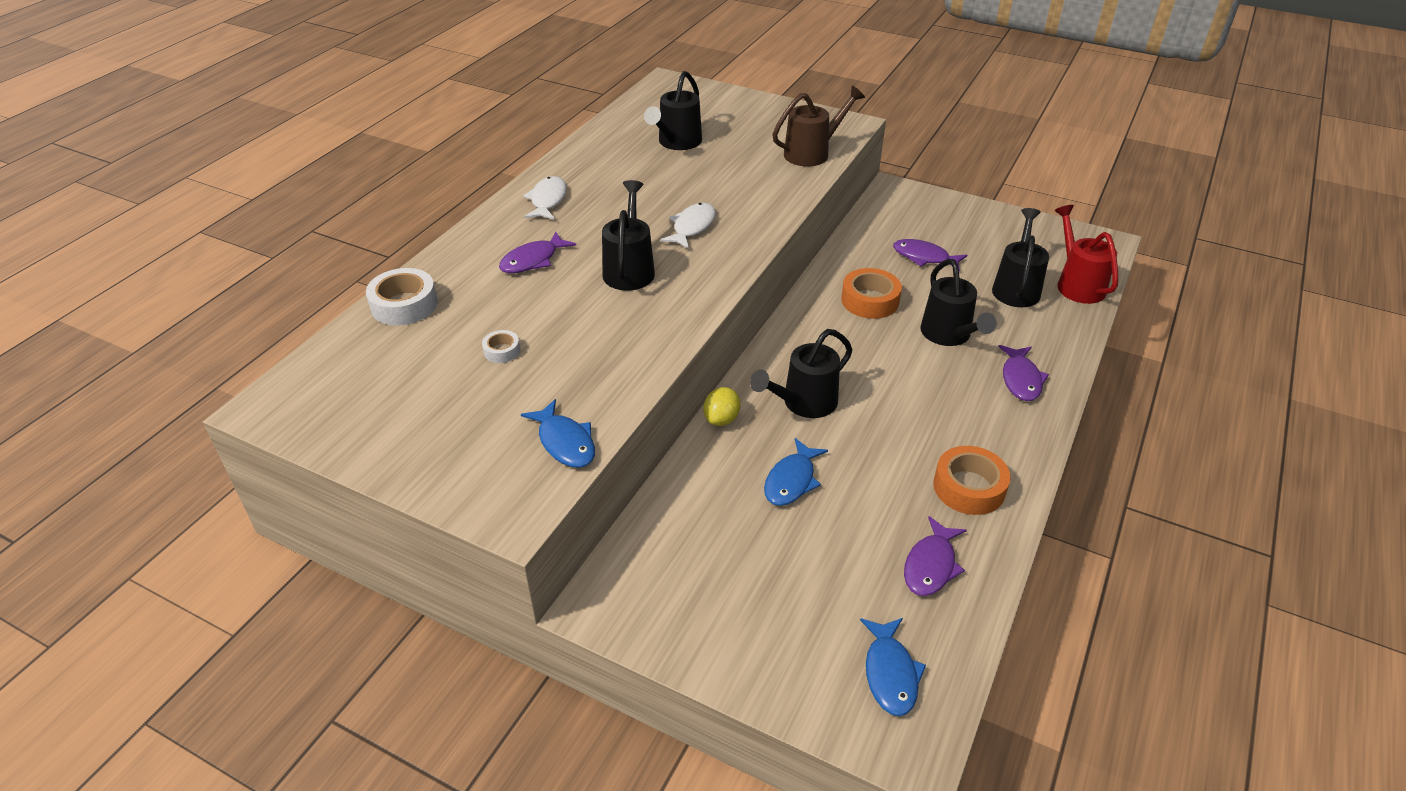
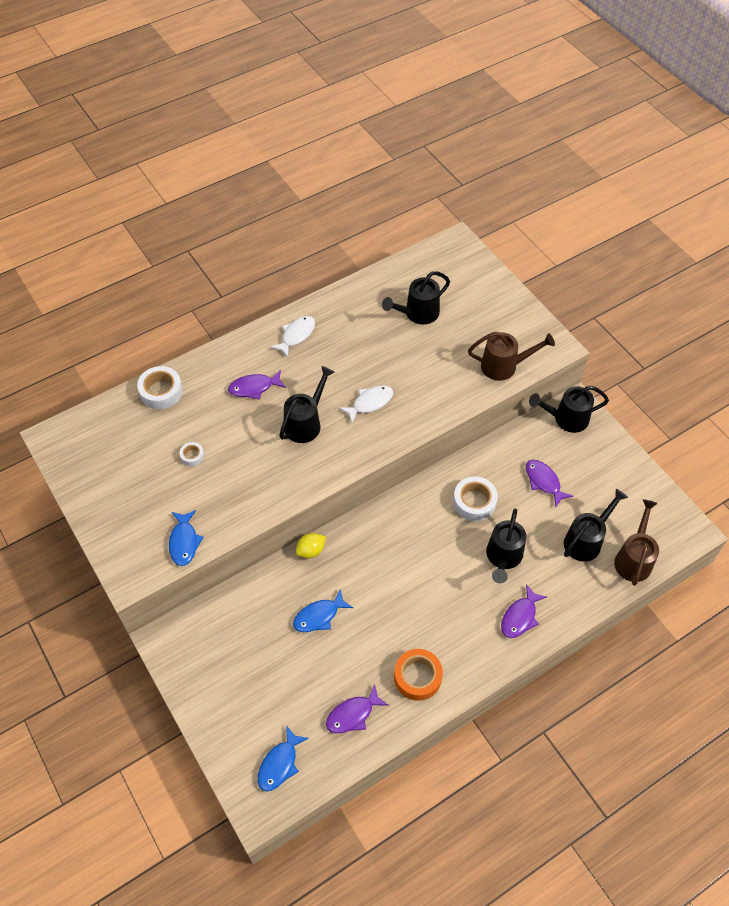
camera: 30 degrees right, 15 degrees up
(803, 403) = (367, 564): black watering can -> black watering can (566, 419)
(870, 300) = (474, 502): orange tape -> white tape
(1077, 284) = (634, 558): red watering can -> brown watering can

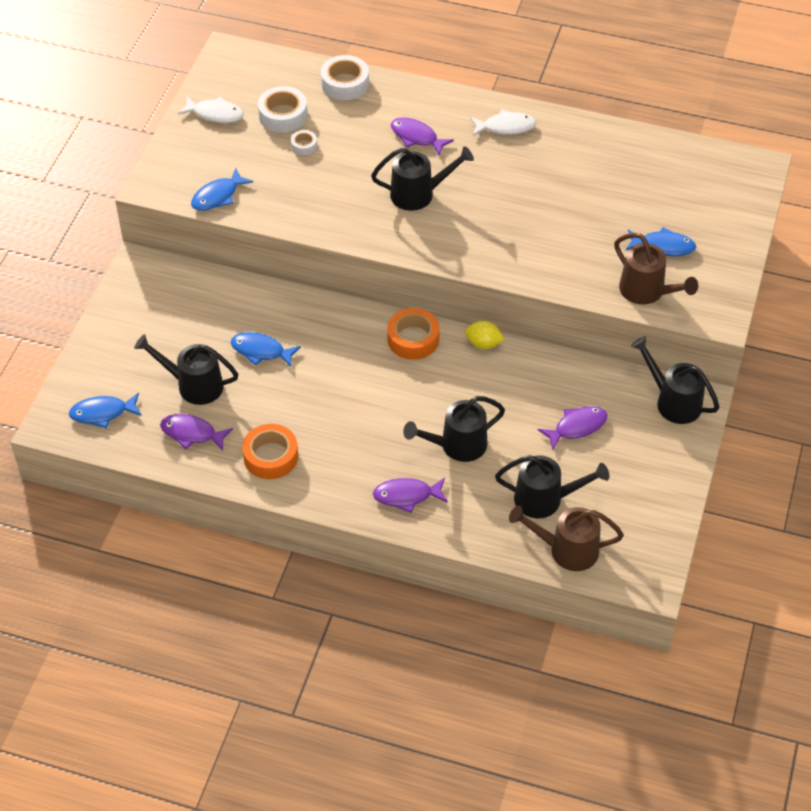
camera: 50 degrees right, 5 degrees down
(311, 551) = (318, 304): yellow lemon -> yellow lemon (483, 344)
(370, 403) = (490, 223): white fish -> white fish (215, 114)
(393, 518) = (413, 339): none -> orange tape
(417, 314) = (632, 192): black watering can -> black watering can (193, 385)
(474, 502) = (494, 387): white tape -> white tape (283, 115)
(476, 332) = (663, 246): none -> blue fish
(543, 481) = (577, 427): purple fish -> purple fish turned 45 degrees clockwise
(634, 558) = (566, 550): brown watering can -> brown watering can turned 150 degrees counterclockwise

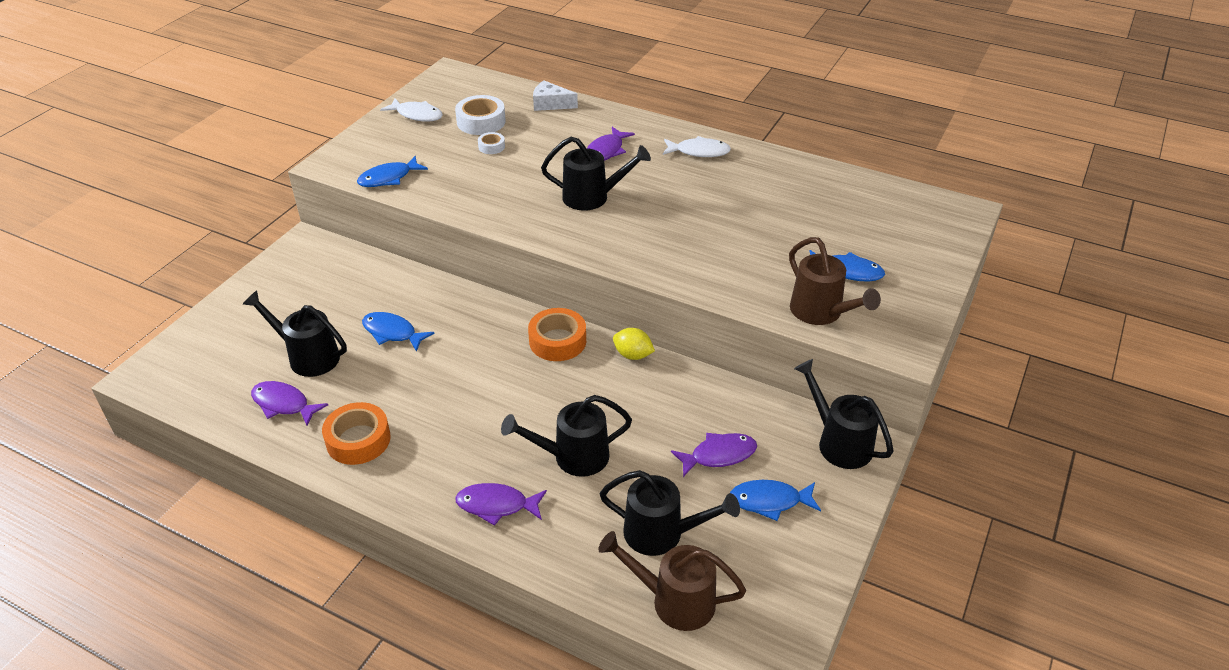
camera: 10 degrees right, 10 degrees down
(102, 413) = (200, 371): blue fish -> blue fish (769, 501)
(345, 83) = (550, 104): white tape -> white cheese
(416, 137) = (606, 151): purple fish -> purple fish turned 105 degrees counterclockwise

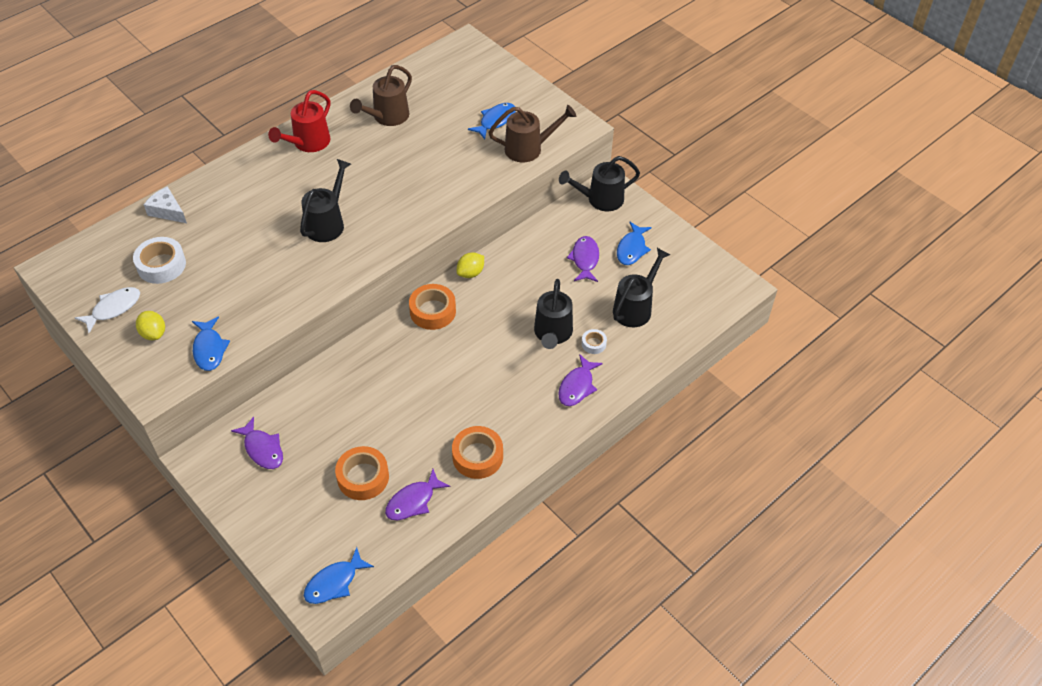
camera: 70 degrees left, 10 degrees up
(307, 356) = (363, 477): black watering can -> orange tape
(392, 333) = (365, 413): blue fish -> blue fish (334, 582)
(396, 143) = (154, 333): none -> yellow lemon
(491, 147) = (208, 267): white tape -> white tape (593, 344)
(550, 104) = (167, 211): white cheese -> white cheese turned 90 degrees clockwise
(606, 151) = (268, 197): purple fish -> purple fish (262, 449)
(673, 600) = (686, 318): brown watering can -> brown watering can (387, 117)
(699, 152) = (308, 143): white fish -> red watering can

